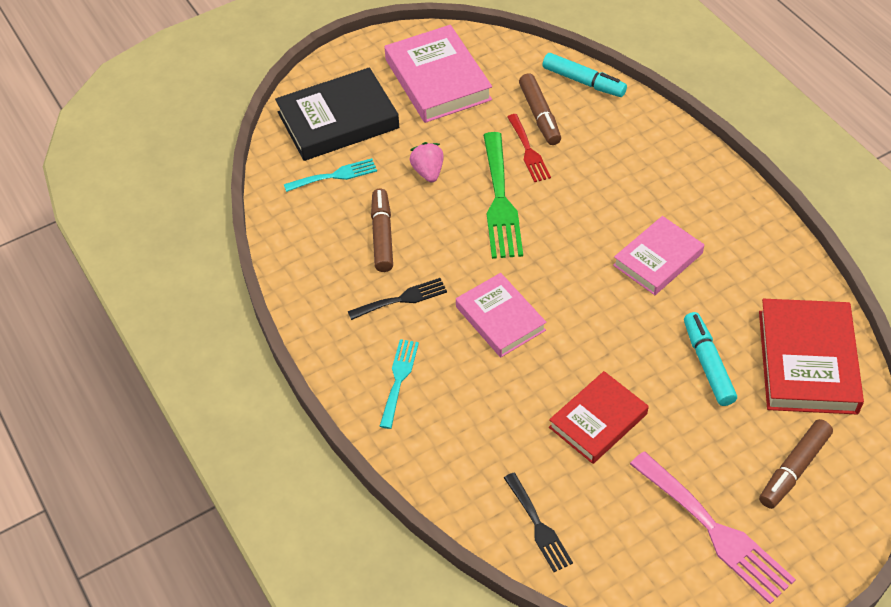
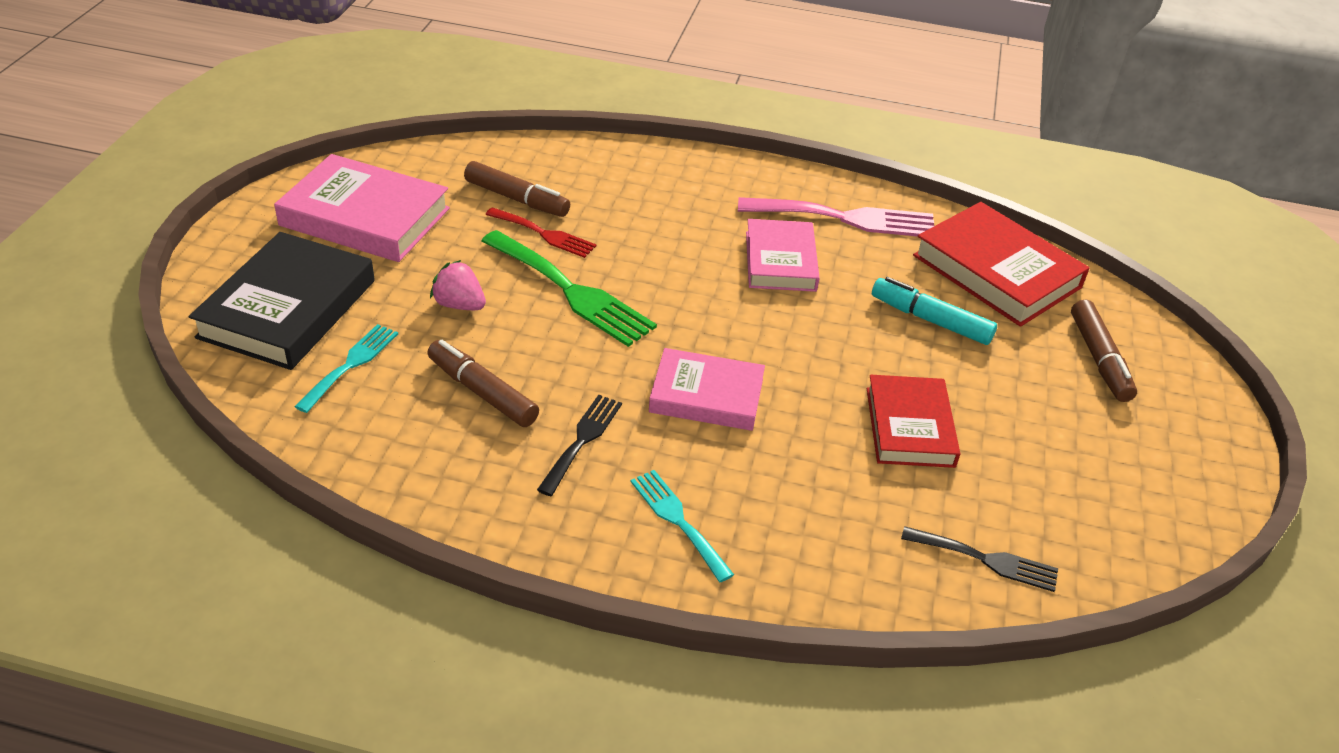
camera: 50 degrees left, 10 degrees down
(583, 82) = (525, 152): turquoise marker -> none
(715, 531) = (1117, 450): pink fork -> pink fork (846, 218)

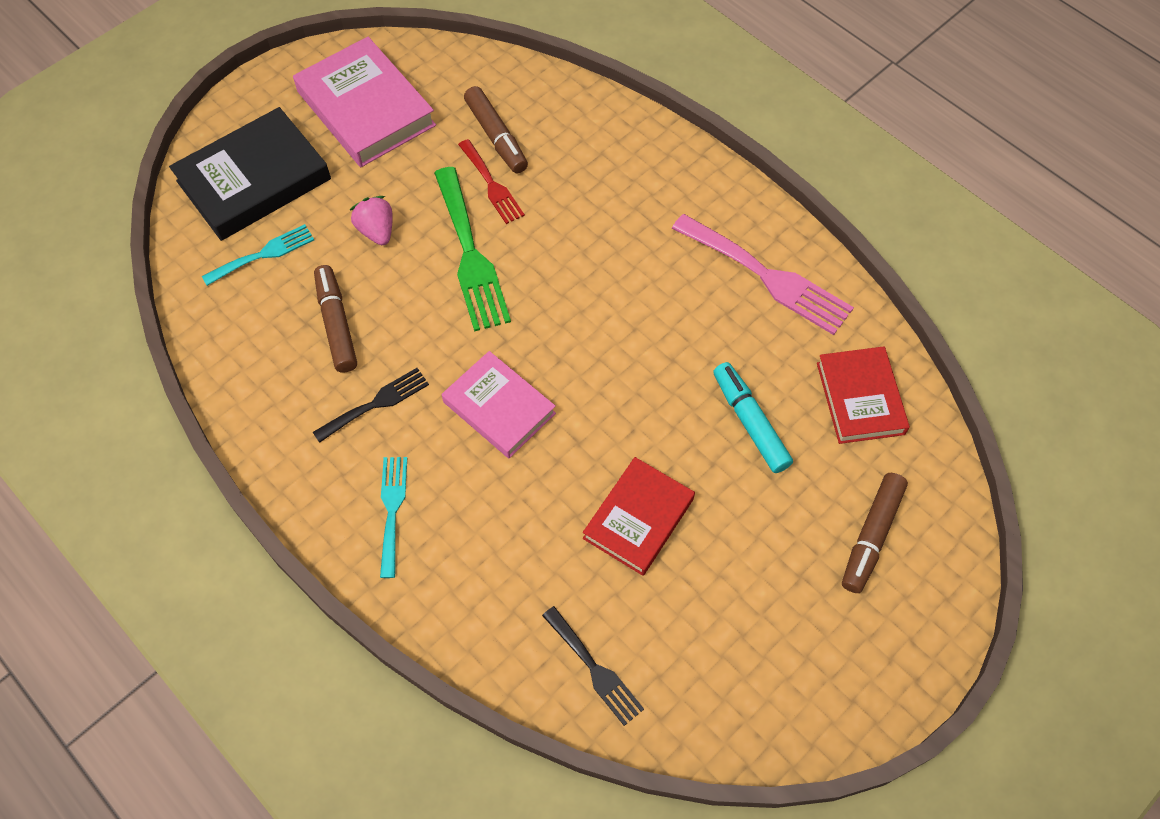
camera: 35 degrees right, 20 degrees up
(780, 261) = (668, 299): pink book -> none
(996, 271) = (860, 398): red book -> red book, size x0.66

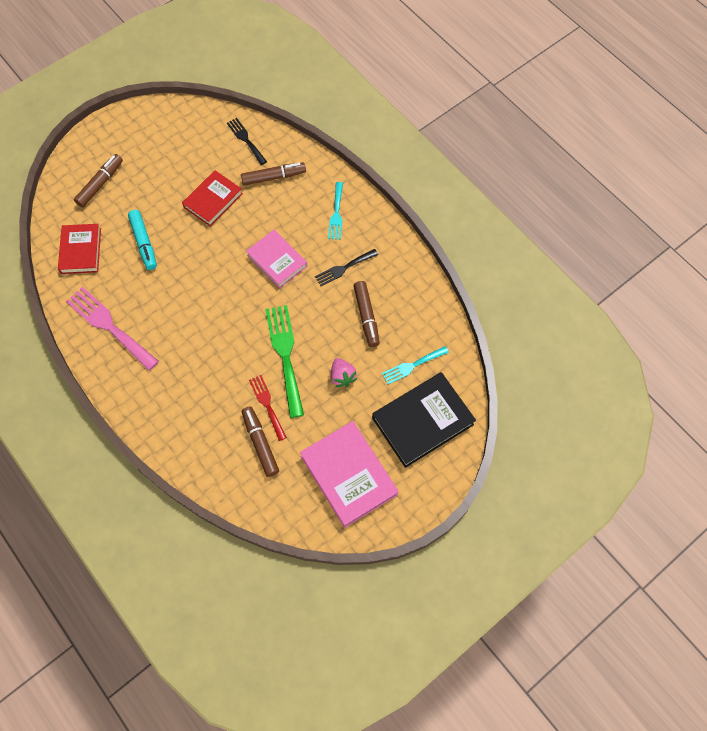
camera: 175 degrees left, 5 degrees up
(524, 581) = (274, 177): none -> brown marker

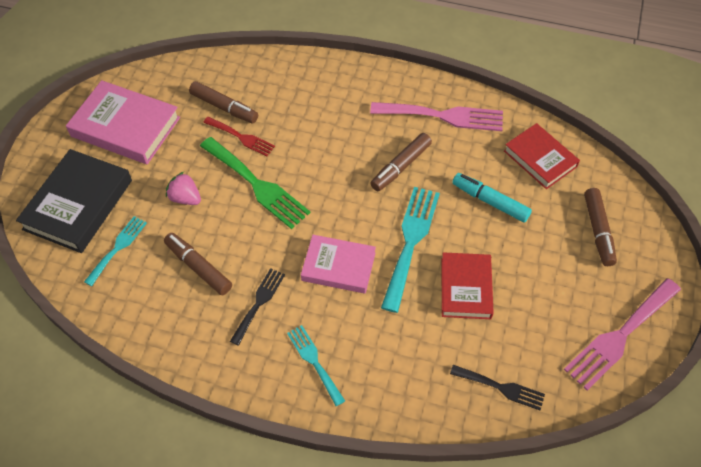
camera: 145 degrees right, 10 degrees down
(156, 124) = (620, 336): none -> pink fork
(218, 248) = (410, 241): none -> turquoise fork
(274, 177) = (424, 360): brown marker -> brown marker (401, 167)

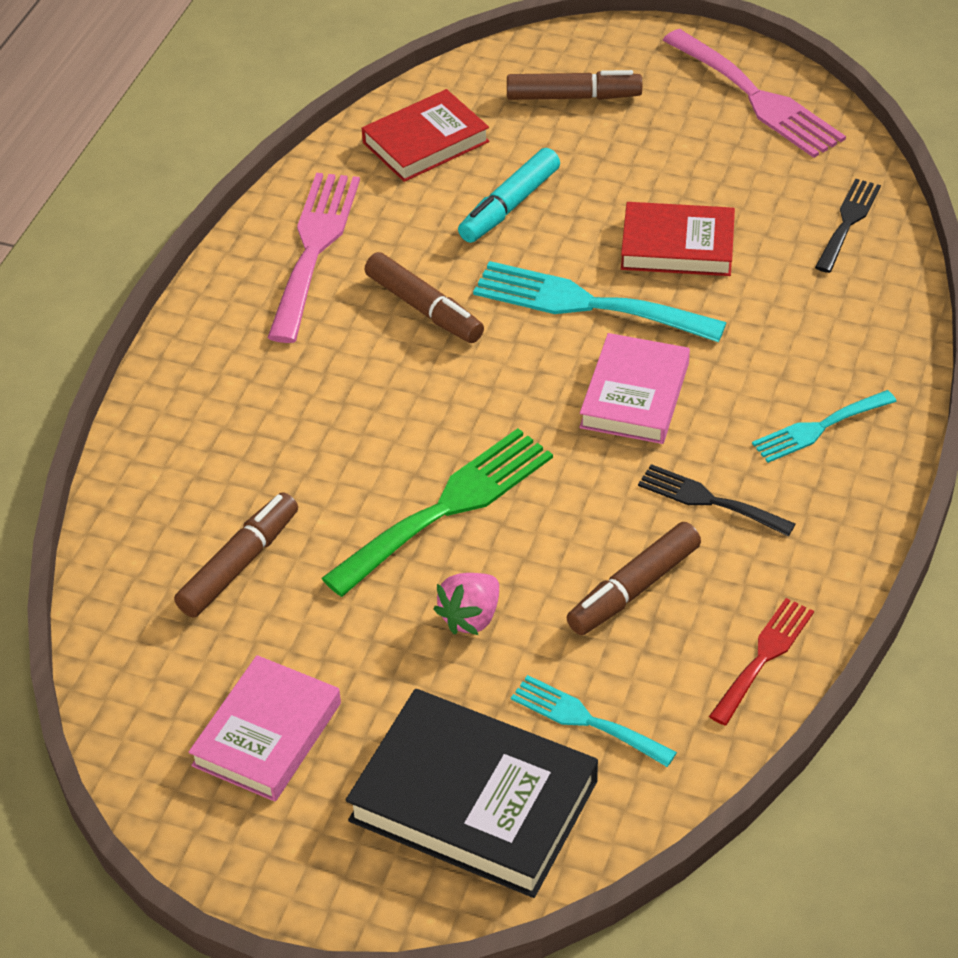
camera: 85 degrees left, 10 degrees down
(125, 127) = (267, 734): pink book -> pink book, size x0.66
(241, 137) = (325, 534): red fork -> red fork (764, 656)

